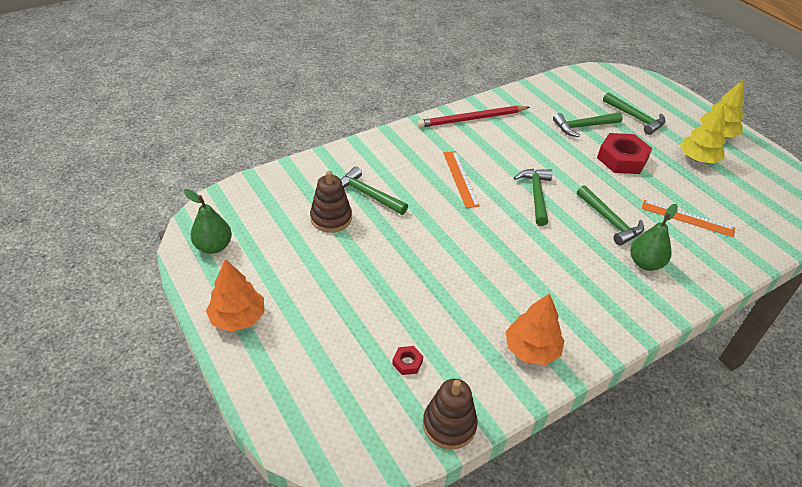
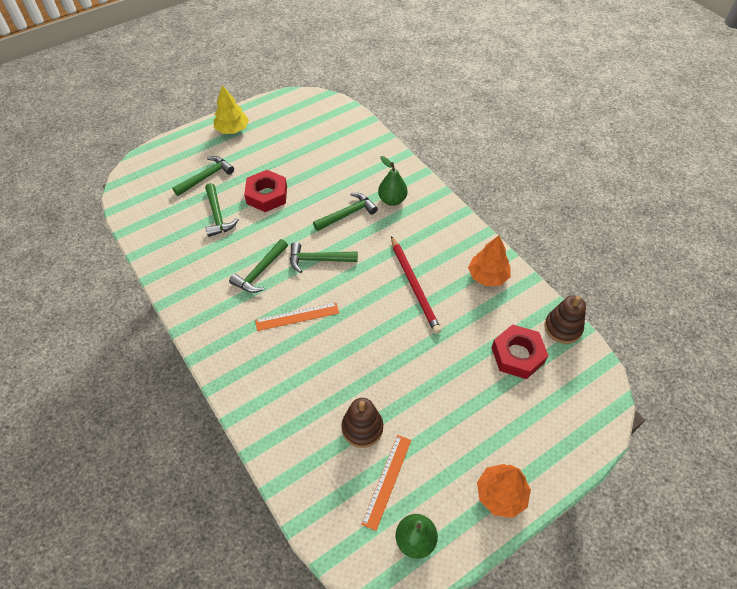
camera: 90 degrees left, 10 degrees up
(368, 195) = (325, 396): green hammer -> green hammer (260, 272)
(407, 363) = (517, 355): red nut -> red nut, size x2.26
(472, 119) = (199, 304): red pencil -> red pencil (414, 286)
(687, 218) = (340, 167): orange ruler -> orange ruler (387, 480)
(698, 159) = (266, 147): yellow tree -> none

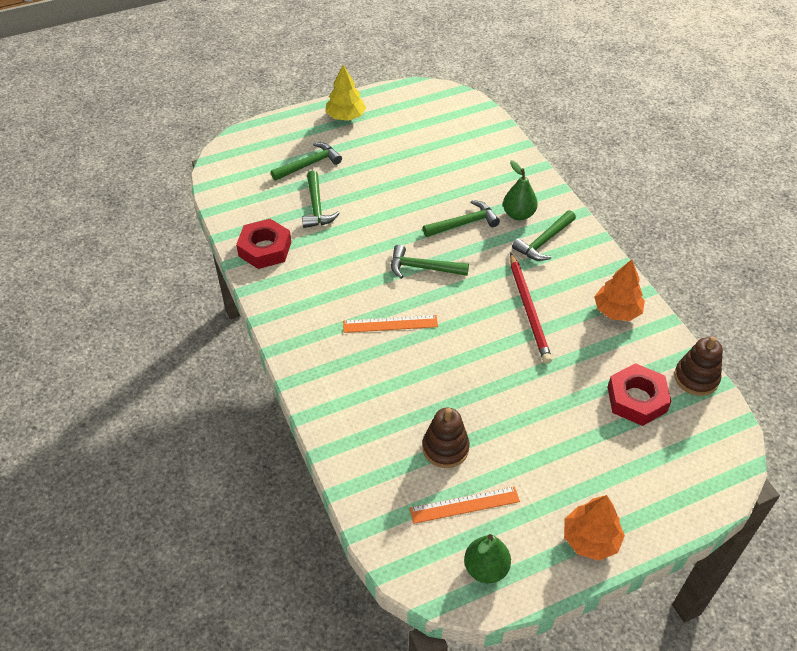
camera: 10 degrees right, 5 degrees down
(260, 272) = (355, 272): green hammer -> green hammer (544, 241)
(267, 195) = (375, 192): red nut -> red nut (265, 249)
(387, 480) = (464, 505): orange ruler -> orange ruler turned 45 degrees clockwise

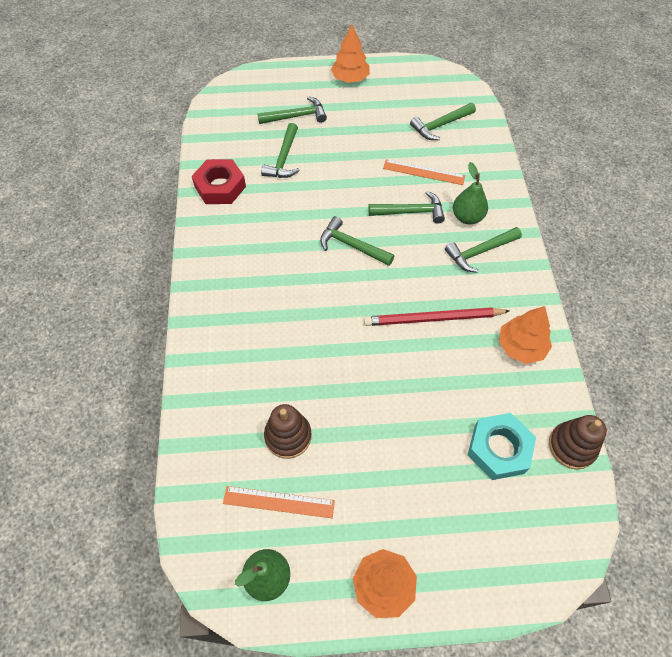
camera: 20 degrees right, 10 degrees up
(345, 116) = (350, 78): yellow tree -> orange tree
(390, 324) = (296, 293): orange ruler -> orange ruler (423, 172)
(455, 139) = (440, 125): none -> green hammer
(529, 310) = (433, 319): red pencil -> red pencil turned 75 degrees clockwise
(637, 399) = (499, 449): red nut -> turquoise nut

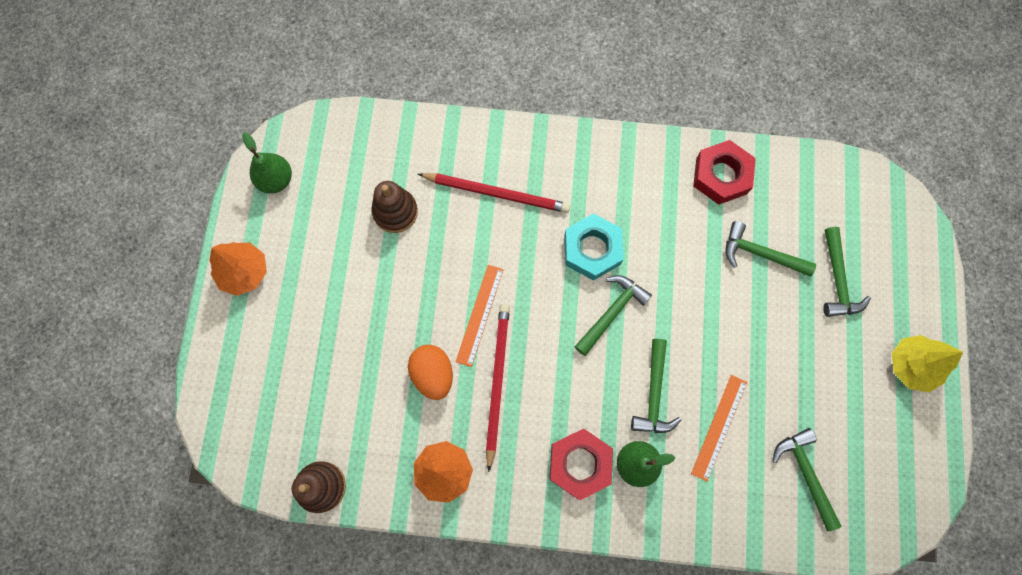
camera: 100 degrees right, 15 degrees up
(256, 347) = (497, 193): none -> red pencil
(278, 502) = (336, 196): orange ruler -> orange ruler (479, 315)
(350, 78) = (911, 365): orange tree -> yellow tree
(441, 370) = (433, 374): none -> orange egg
(480, 252) = (579, 464): green hammer -> red nut
(499, 449) = (336, 410): turquoise nut -> turquoise nut (592, 250)

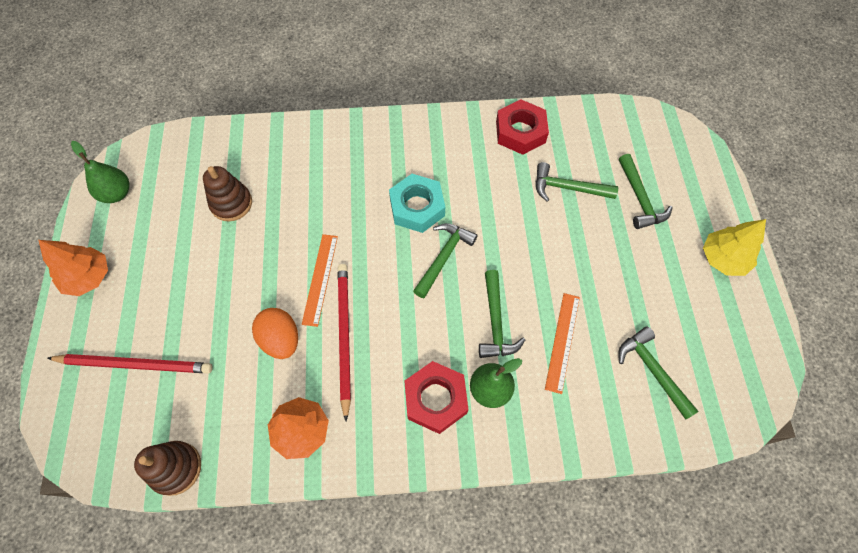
camera: 10 degrees left, 10 degrees down
(497, 193) = (324, 175): red pencil -> red pencil (135, 364)

